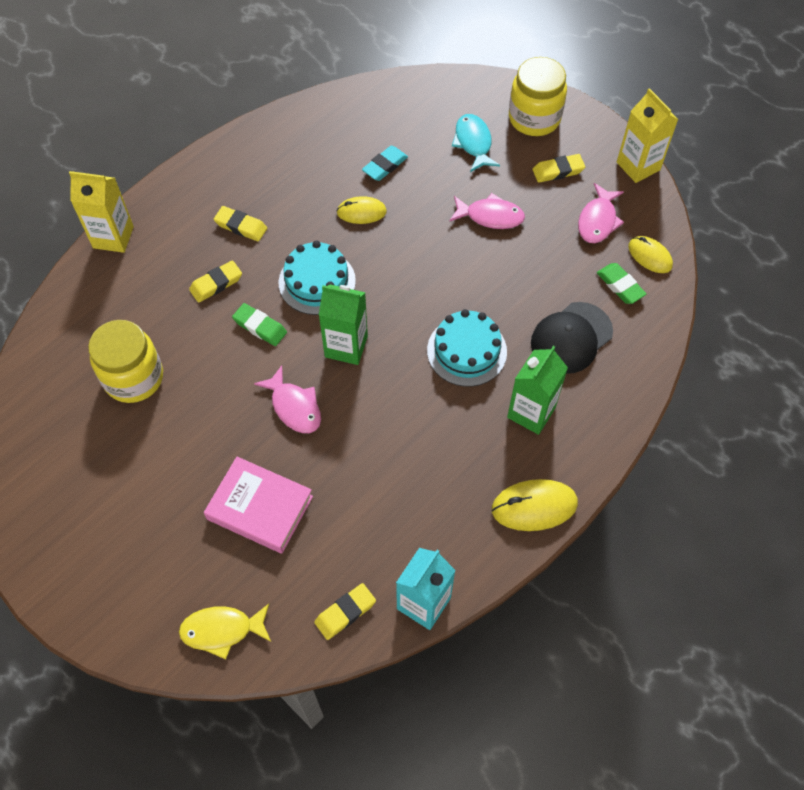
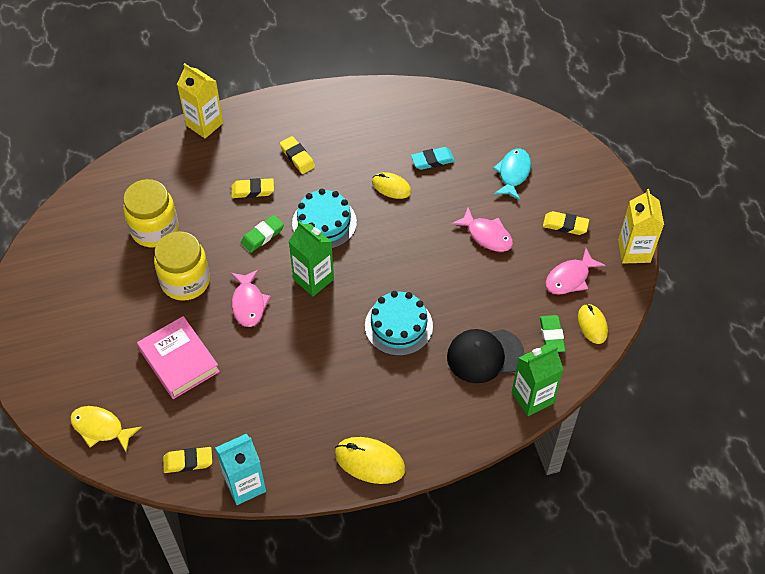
camera: 30 degrees right, 5 degrees down
(260, 327) = (262, 235): green eraser -> green eraser turned 75 degrees clockwise
(531, 412) = (415, 394): green carton -> green carton (532, 397)
(534, 118) = (575, 176): yellow jar -> yellow jar (185, 281)

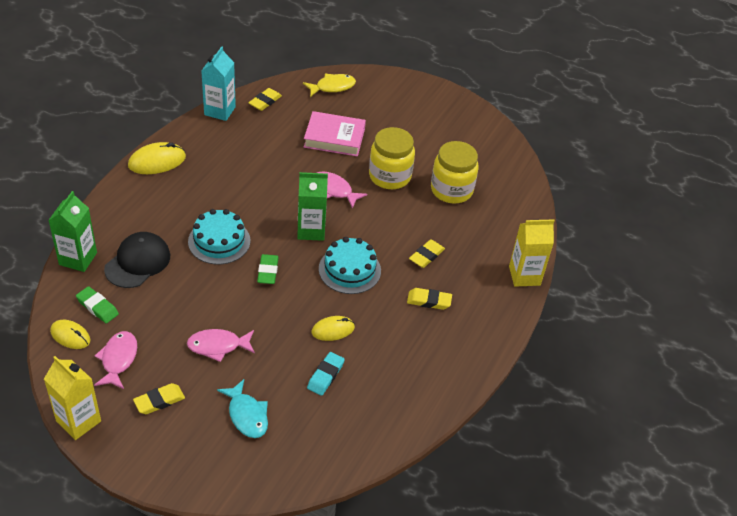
camera: 130 degrees right, 10 degrees down
(262, 235) = (379, 233): green eraser -> green eraser (268, 271)

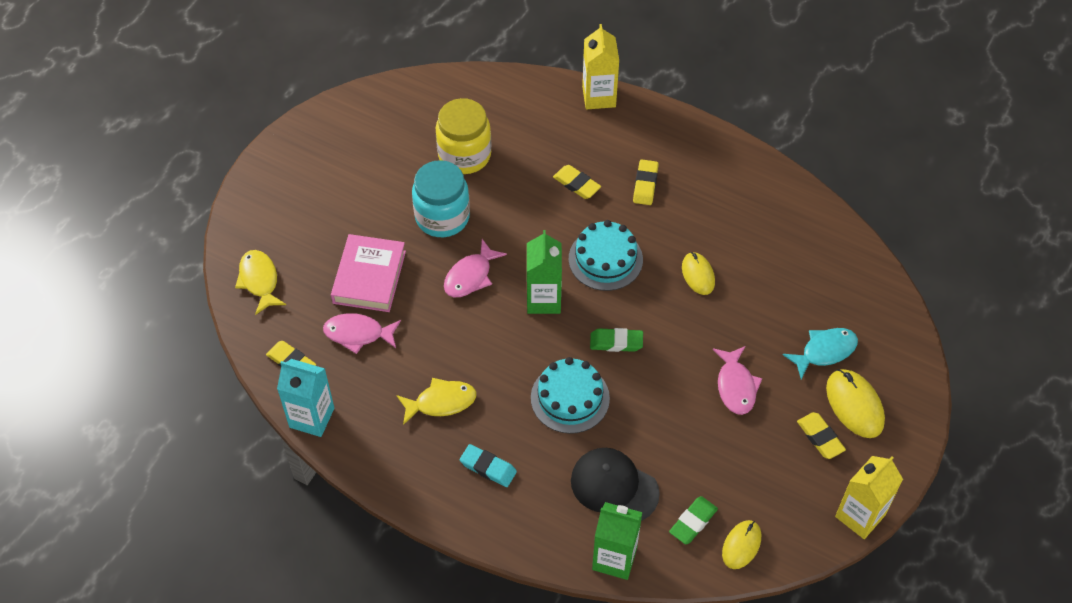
camera: 85 degrees left, 10 degrees up
(118, 359) = (769, 487): pink fish -> pink fish (358, 334)
(157, 161) = (422, 487): yellow mouse -> yellow mouse (854, 405)
(224, 172) = (441, 402): none -> yellow fish
(325, 376) = (762, 280): turquoise eraser -> turquoise eraser (488, 467)
(390, 176) = (442, 217): yellow jar -> turquoise jar

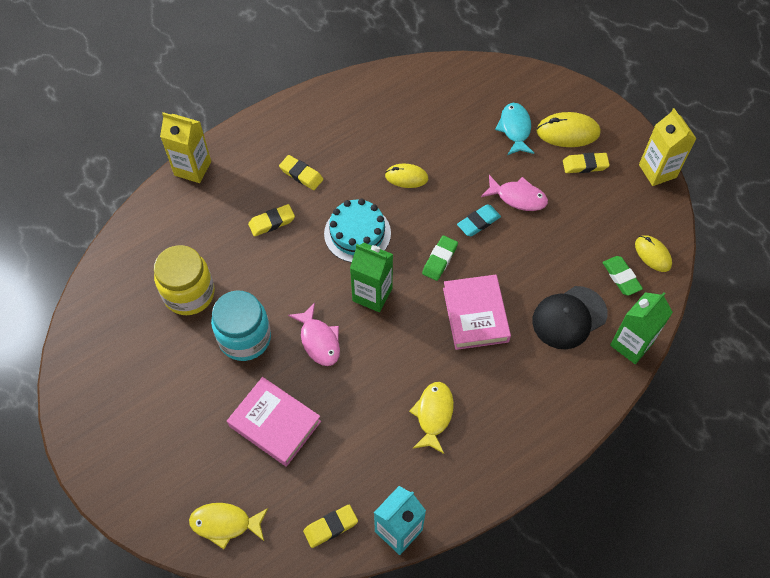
camera: 65 degrees left, 5 degrees up
(358, 334) = (330, 456): pink fish -> none
(488, 467) = (513, 403): turquoise eraser -> turquoise eraser (478, 222)
(570, 398) = (475, 315): turquoise cake -> pink book

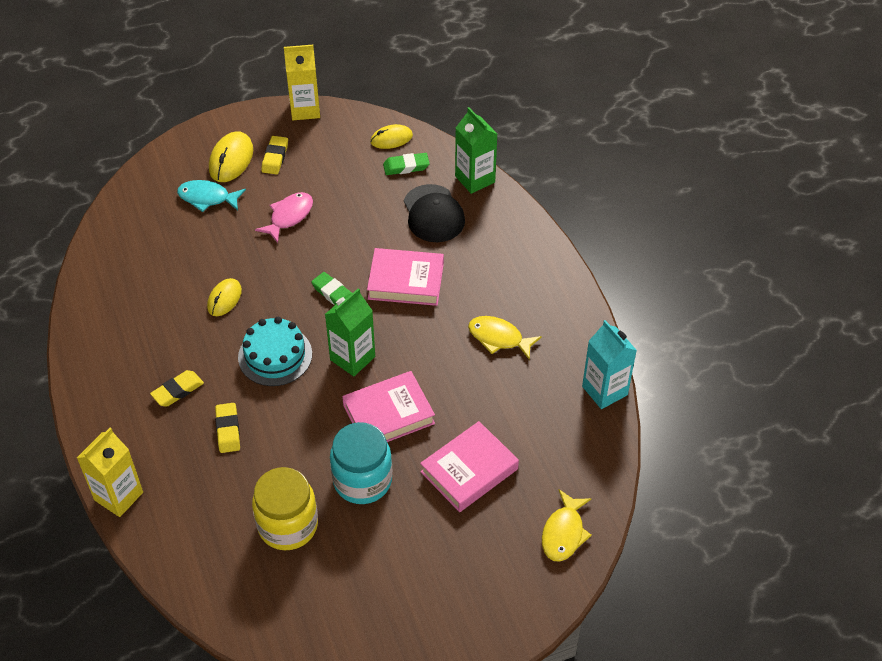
camera: 75 degrees left, 10 degrees down
(319, 340) = (388, 414): pink fish -> pink book
(330, 527) = (588, 443): yellow eraser -> none
(478, 222) = (304, 254): turquoise eraser -> none

